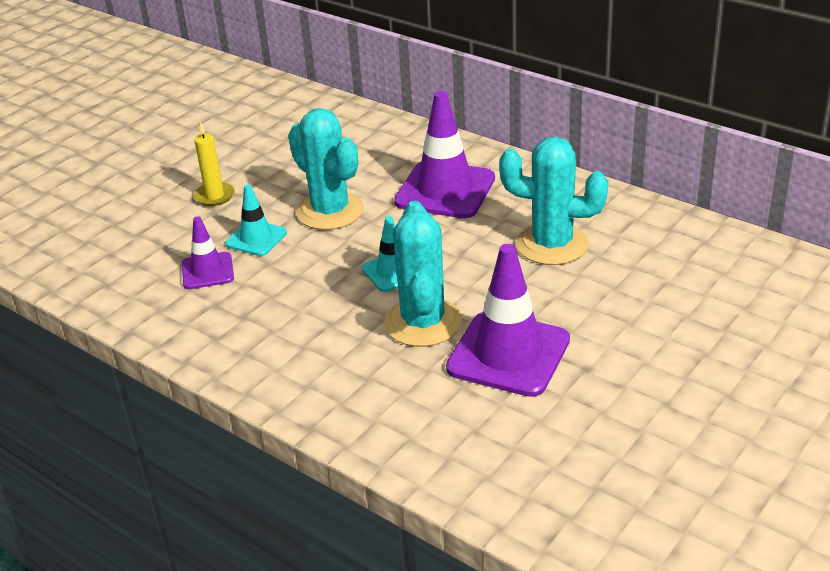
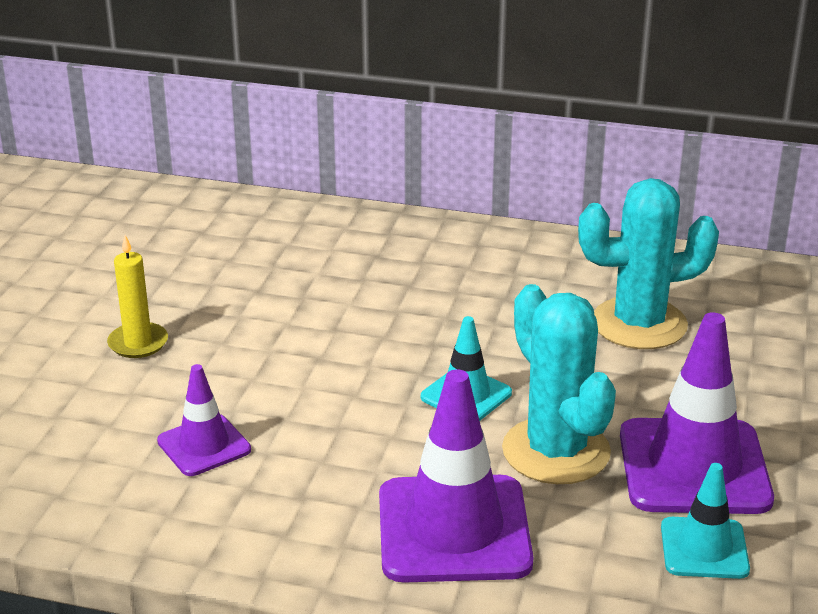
camera: 25 degrees left, 5 degrees down
(256, 238) = (242, 388): turquoise traffic cone -> turquoise traffic cone (704, 548)
(330, 211) = (321, 334): turquoise cactus -> none
(445, 190) = (454, 282): purple traffic cone -> purple traffic cone (454, 529)

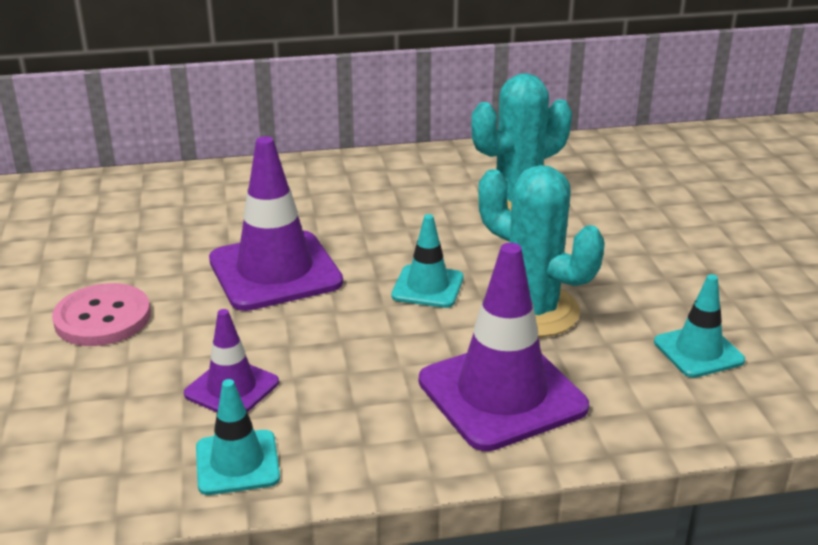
camera: 25 degrees left, 0 degrees up
(138, 343) = (102, 318): yellow candle -> pink button
(160, 518) = (237, 463): none -> turquoise traffic cone
(694, 467) = (641, 294): purple traffic cone -> purple traffic cone (275, 271)

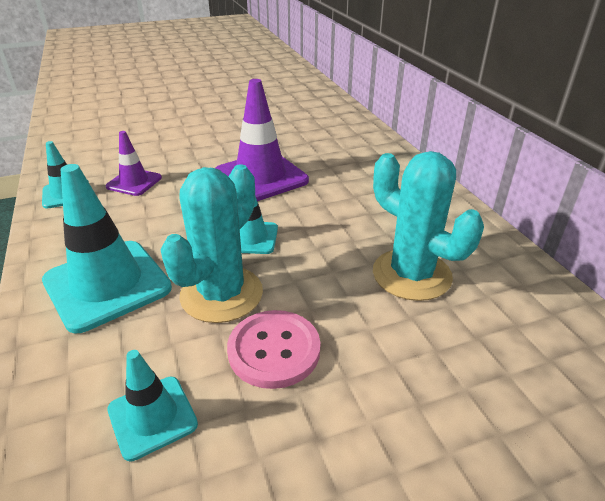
camera: 80 degrees right, 5 degrees up
(102, 318) = (204, 138): pink button -> pink button (274, 350)
(502, 394) = (107, 284): purple traffic cone -> turquoise traffic cone

